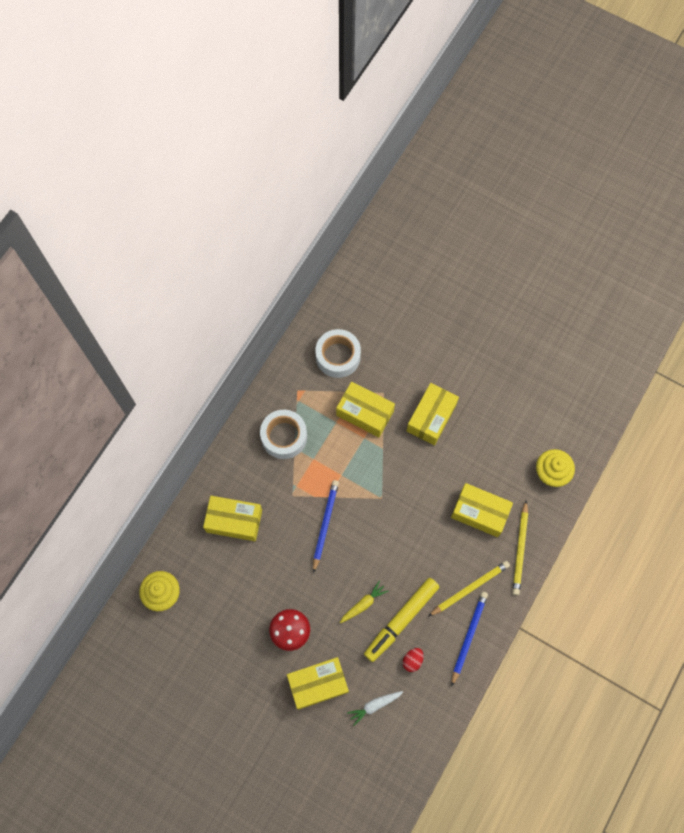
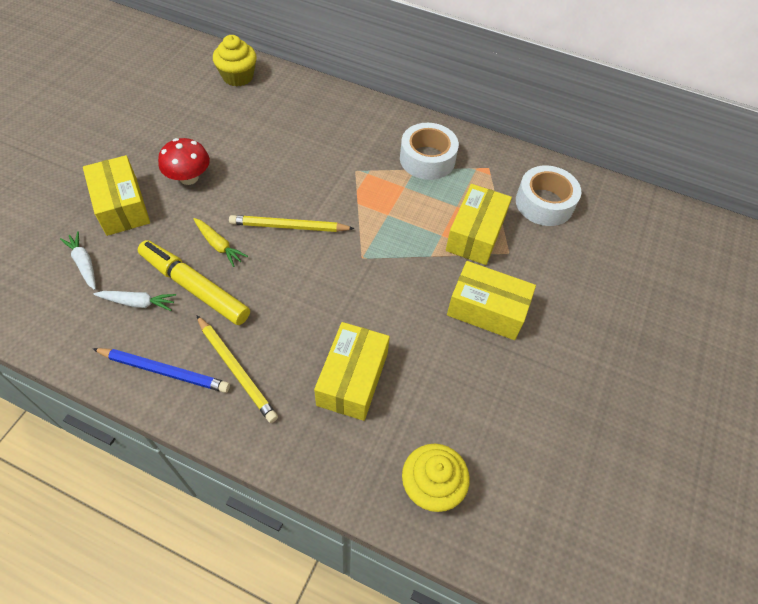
camera: 80 degrees right, 15 degrees down
(234, 521) = (320, 124): yellow box -> none
(325, 524) = (322, 202): blue pencil -> none
(412, 660) = (138, 303): red egg -> white carrot
(520, 549) = (297, 440): yellow pencil -> yellow pencil (289, 227)

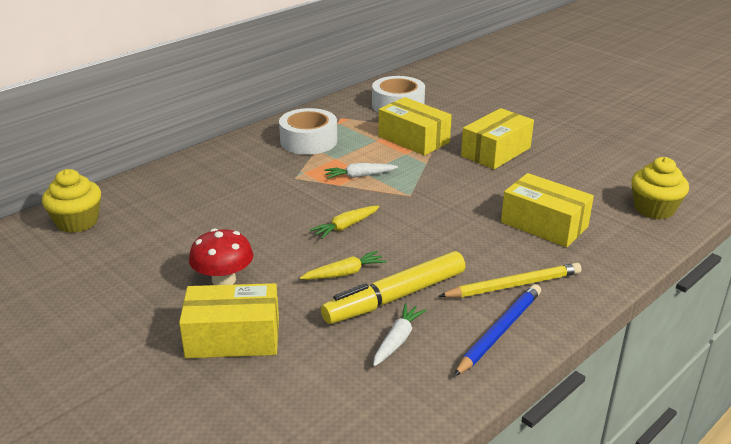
camera: 65 degrees left, 25 degrees down
(84, 263) = (312, 378): white carrot -> white carrot (359, 176)
(289, 227) = (345, 227): yellow pencil -> yellow carrot

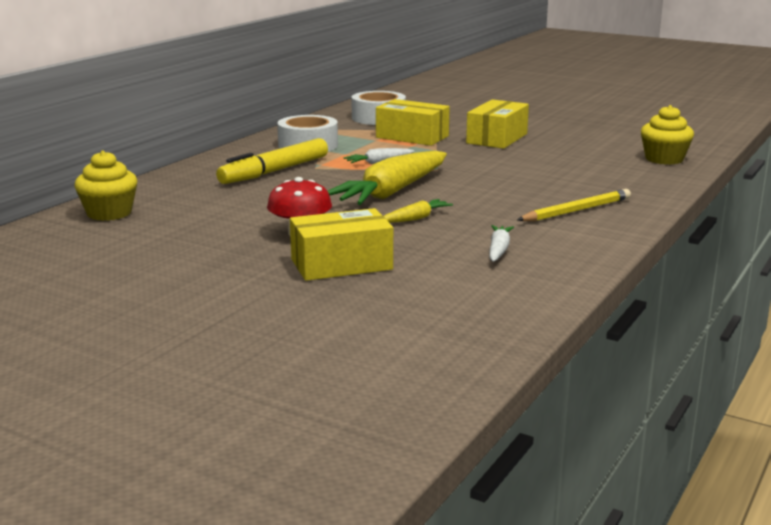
camera: 15 degrees left, 10 degrees down
(345, 227) = (392, 192): yellow carrot -> yellow carrot, size x2.24
(395, 297) = (476, 227): yellow marker -> yellow marker (275, 171)
(499, 331) = (585, 236): blue pencil -> none
(544, 224) = (575, 175): yellow box -> none

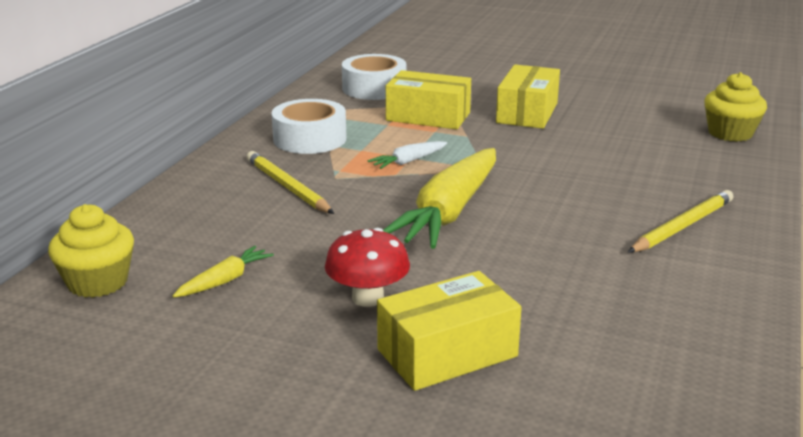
camera: 10 degrees left, 5 degrees up
(275, 171) = (287, 187): yellow marker -> yellow pencil
(415, 218) = (500, 257): yellow carrot -> yellow carrot (225, 280)
(498, 250) = (629, 305): white carrot -> none

